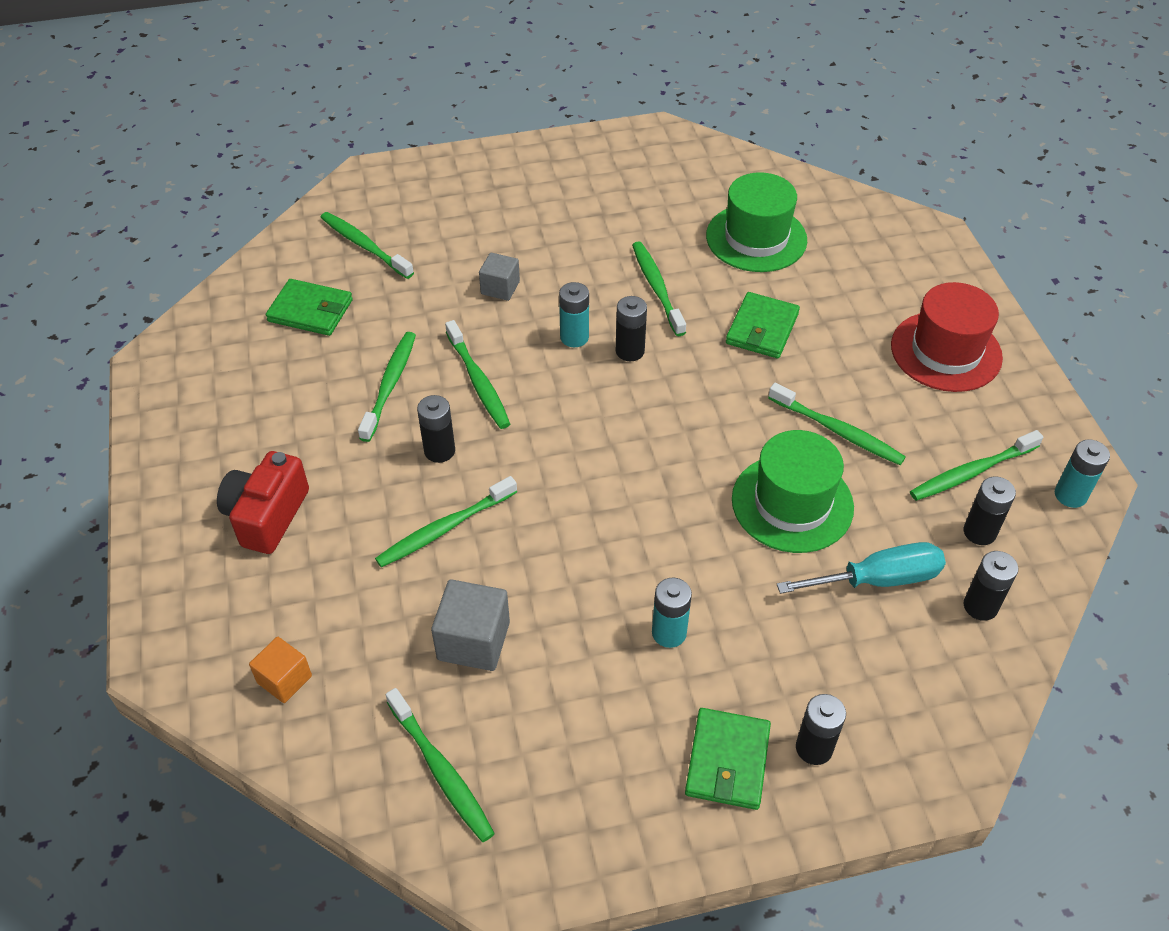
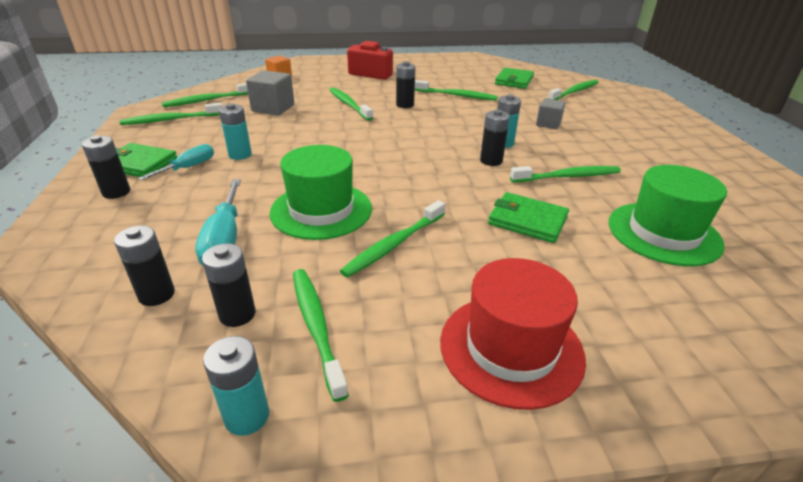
camera: 95 degrees right, 15 degrees down
(478, 381) = (459, 115): green toothbrush -> green toothbrush (171, 120)
(723, 686) = (188, 167): none -> turquoise screwdriver

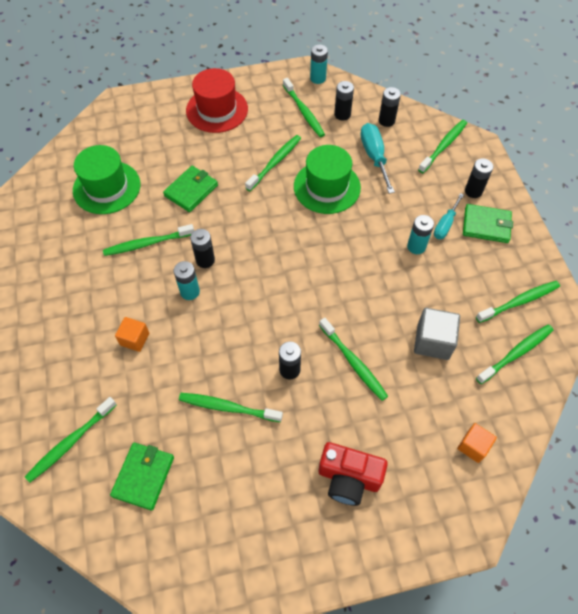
camera: 175 degrees right, 25 degrees up
(95, 246) = (443, 146): none -> green toothbrush
(527, 220) = (191, 190): green wallet -> green wallet turned 75 degrees counterclockwise
(548, 124) = (135, 339): grey cube -> orange cube

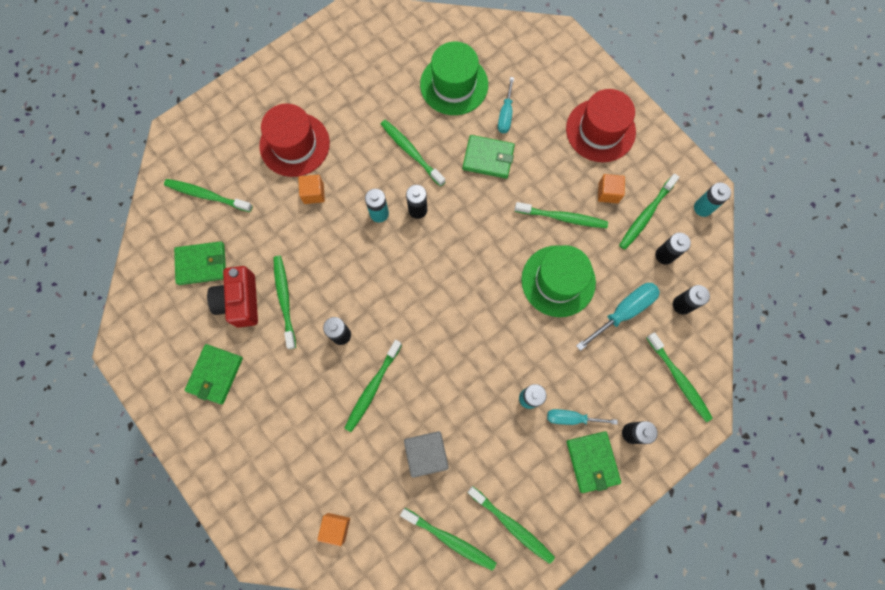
camera: 65 degrees right, 15 degrees up
(73, 336) = (294, 144): none -> red hat
(160, 163) = (505, 115): none -> turquoise screwdriver
(271, 507) = (215, 374): none -> green wallet
(272, 126) = (608, 193): none -> orange cube
(348, 478) = (263, 427): red camera -> red camera (240, 301)
(443, 146) = (679, 379): green toothbrush -> green toothbrush turned 45 degrees clockwise

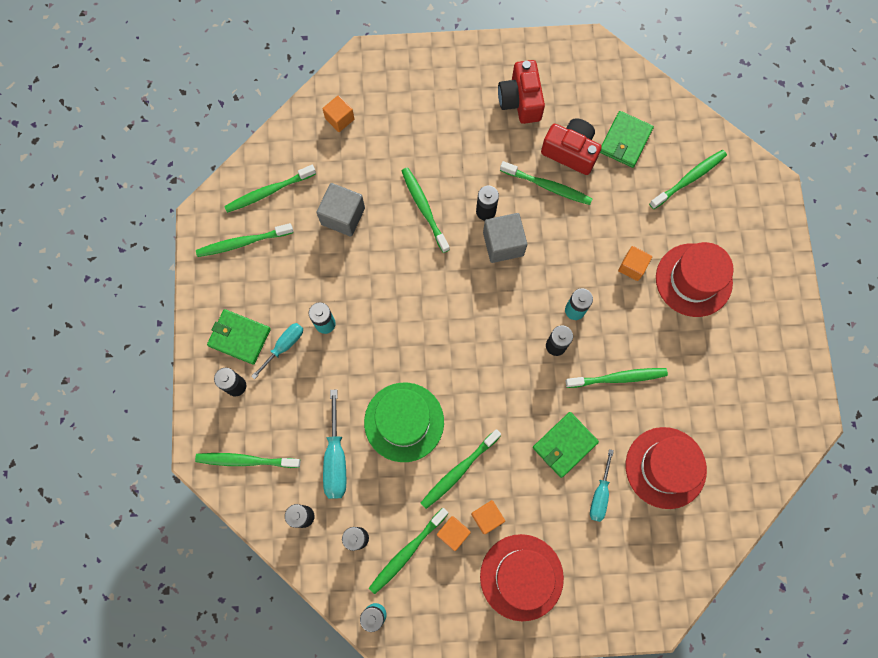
camera: 125 degrees right, 0 degrees up
(215, 374) = (520, 101): green wallet -> red camera
(360, 302) = (503, 244): none -> grey cube
(454, 84) = (665, 467): green hat -> red hat
(505, 115) = (600, 494): turquoise screwdriver -> turquoise screwdriver turned 120 degrees counterclockwise
(579, 177) = (487, 517): none -> orange cube
(646, 215) = (407, 552): green toothbrush -> green toothbrush turned 120 degrees counterclockwise

